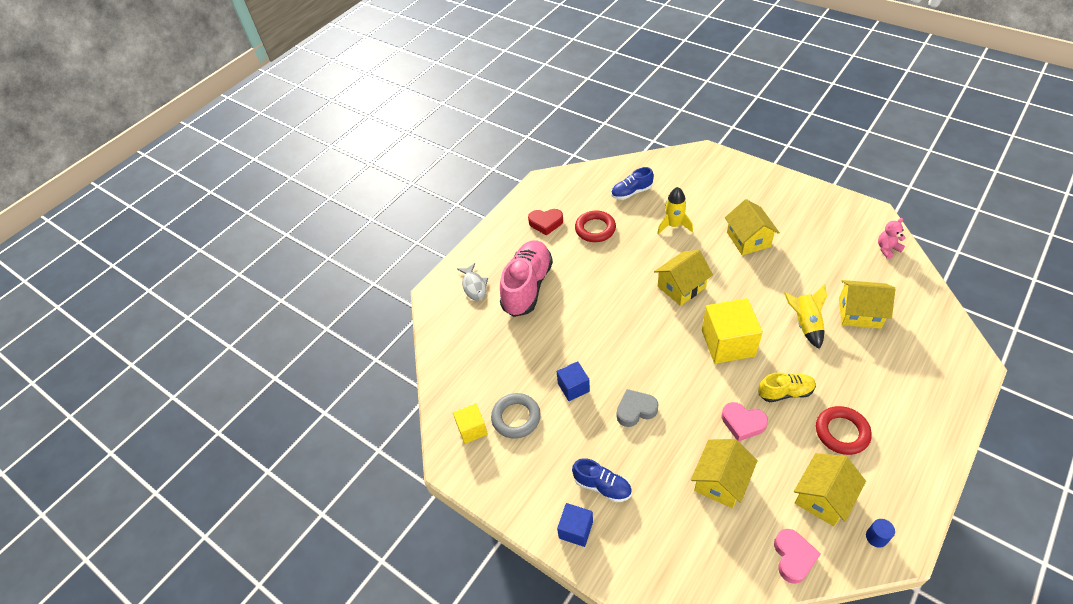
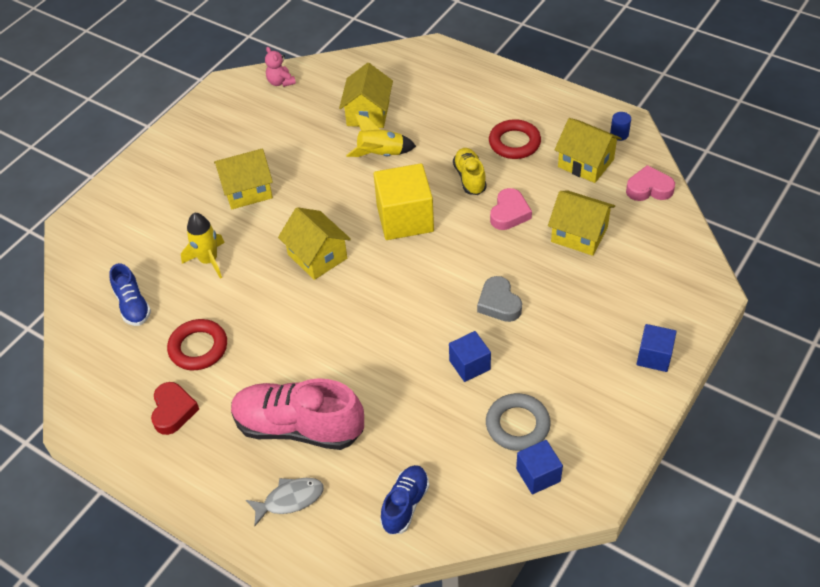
camera: 95 degrees left, 0 degrees up
(472, 429) = (538, 475): yellow cube -> blue cube
(602, 486) = (599, 333): blue shoe -> blue shoe (405, 505)

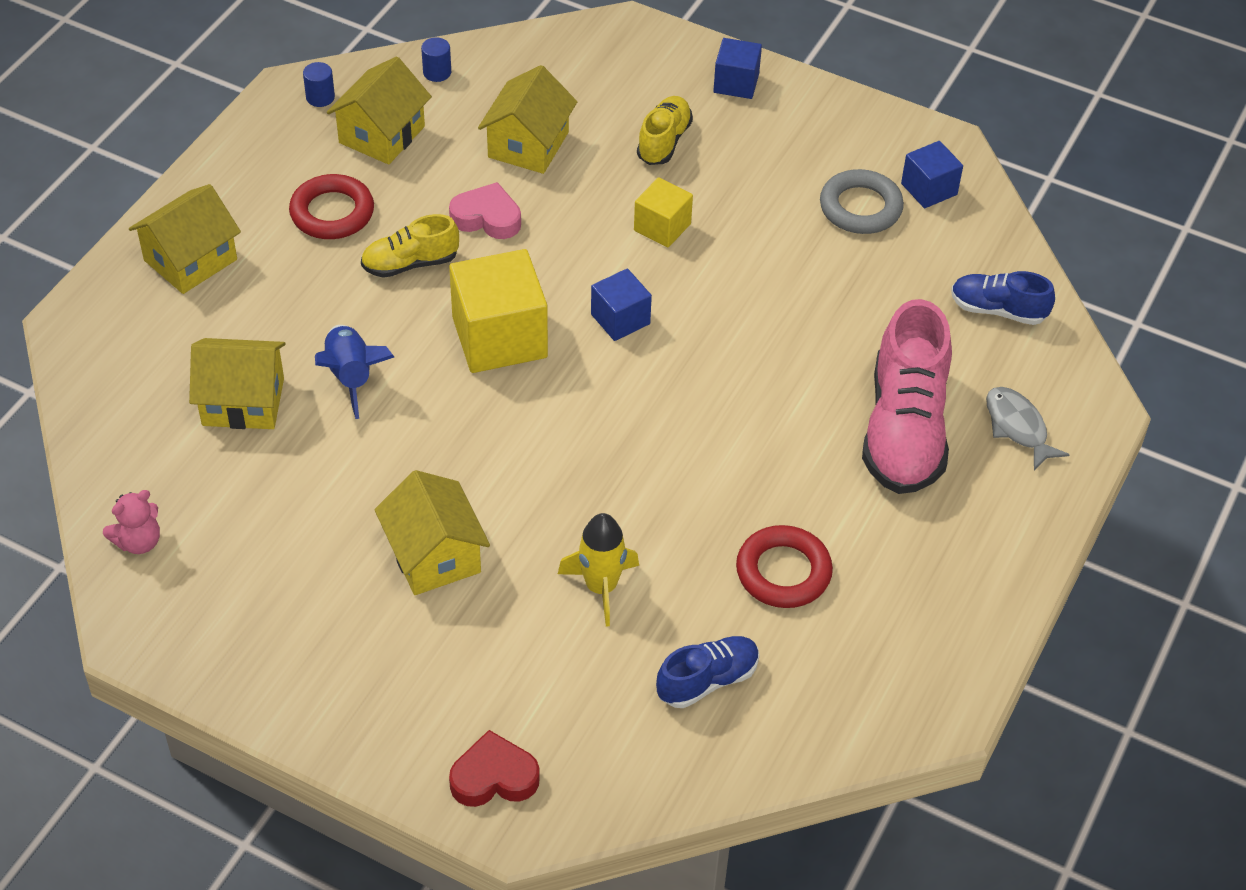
camera: 100 degrees left, 0 degrees up
(173, 411) = (903, 585): red heart -> red heart (494, 777)
(317, 256) = (584, 440): yellow house -> yellow house (190, 260)
(381, 155) = (351, 377): yellow rocket -> blue rocket
(469, 365) = (773, 255): blue cube -> blue cube (620, 319)
(499, 303) = (662, 227): grey heart -> yellow cube
(586, 309) = (664, 141): none -> yellow shoe
(649, 188) = (437, 72): pink heart -> blue cylinder

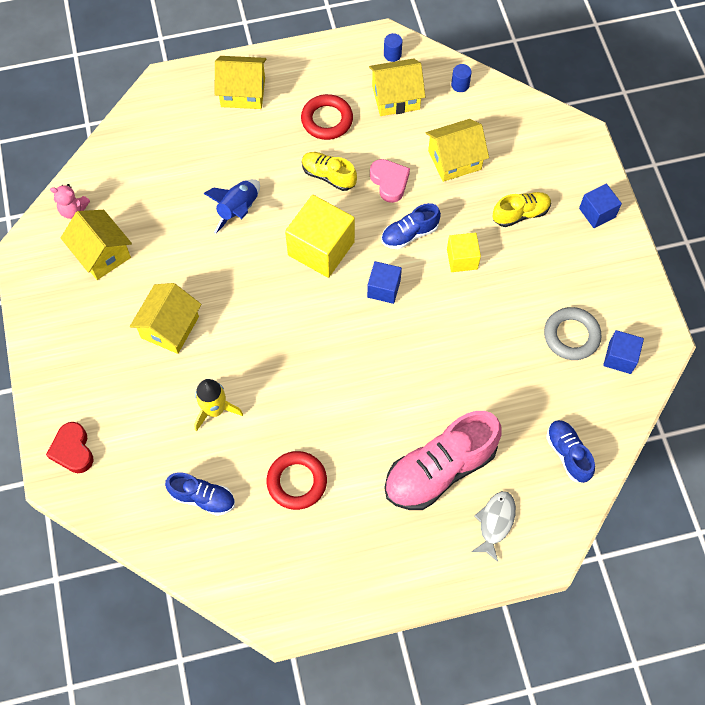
camera: 50 degrees right, 15 degrees up
(243, 402) = (184, 182): yellow house -> yellow house (102, 254)
(494, 777) = (73, 450): red heart -> red heart turned 150 degrees counterclockwise
(576, 248) = (409, 234): none -> blue shoe

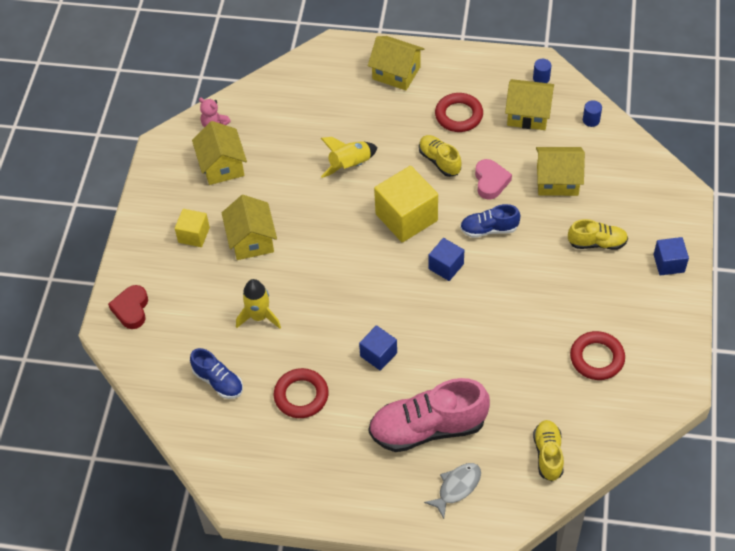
camera: 25 degrees right, 10 degrees down
(170, 327) = (251, 240): yellow house -> yellow house turned 60 degrees counterclockwise
(238, 210) = (350, 165): blue rocket -> yellow rocket
(462, 259) = (526, 264): yellow cube -> yellow cube (194, 235)
(568, 454) = (548, 454): blue shoe -> yellow shoe
(571, 336) = (597, 358): grey ring -> red ring
(620, 357) = (633, 391): blue cube -> blue cube (378, 354)

